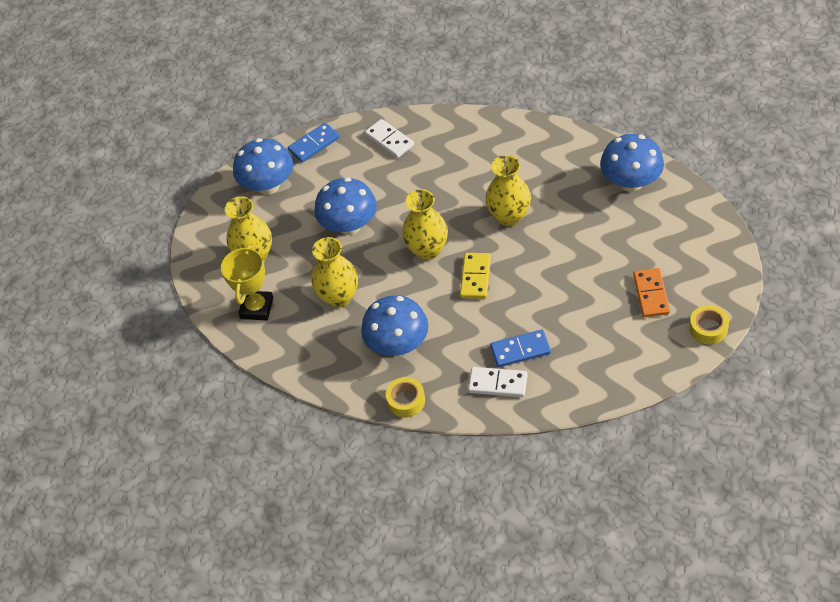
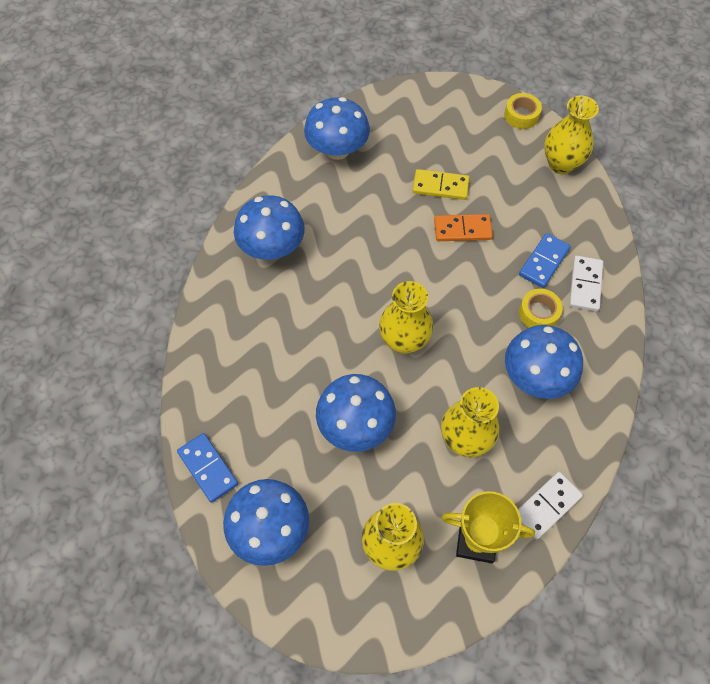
camera: 95 degrees left, 10 degrees up
(389, 140) = (223, 375): white domino -> white domino (547, 505)
(406, 401) = (609, 371): yellow tape -> yellow tape (538, 313)
(475, 277) = (447, 295): yellow domino -> yellow domino (440, 186)
(509, 216) = (366, 258): yellow vase -> yellow vase (561, 164)
(512, 152) = (272, 247): none -> blue mushroom
(520, 350) = (544, 262): blue domino -> blue domino turned 45 degrees clockwise
(651, 294) = (480, 151): orange domino -> orange domino (462, 230)

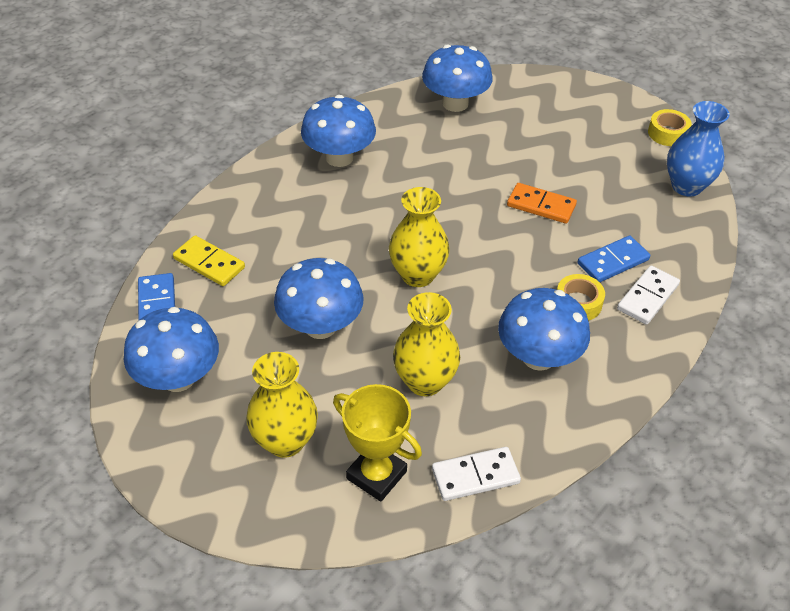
camera: 25 degrees right, 15 degrees down
(440, 186) = (541, 163): yellow domino -> yellow domino (209, 263)
(561, 164) = (686, 186): yellow vase -> blue vase

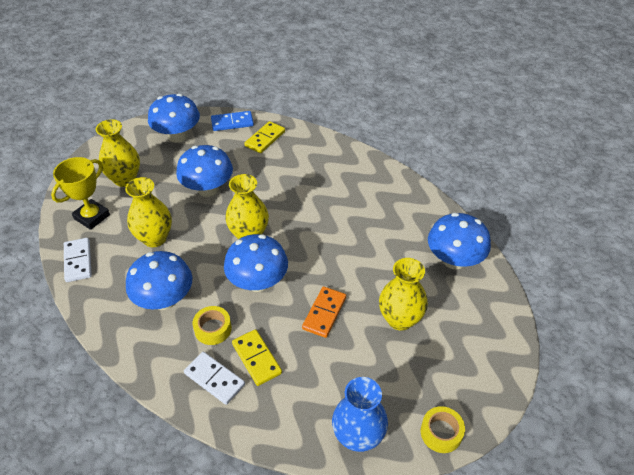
camera: 90 degrees right, 0 degrees up
(339, 157) = (372, 191): blue mushroom -> blue mushroom (258, 282)
(541, 149) = (400, 319): none -> yellow vase
(613, 262) = (256, 358): blue domino -> yellow domino

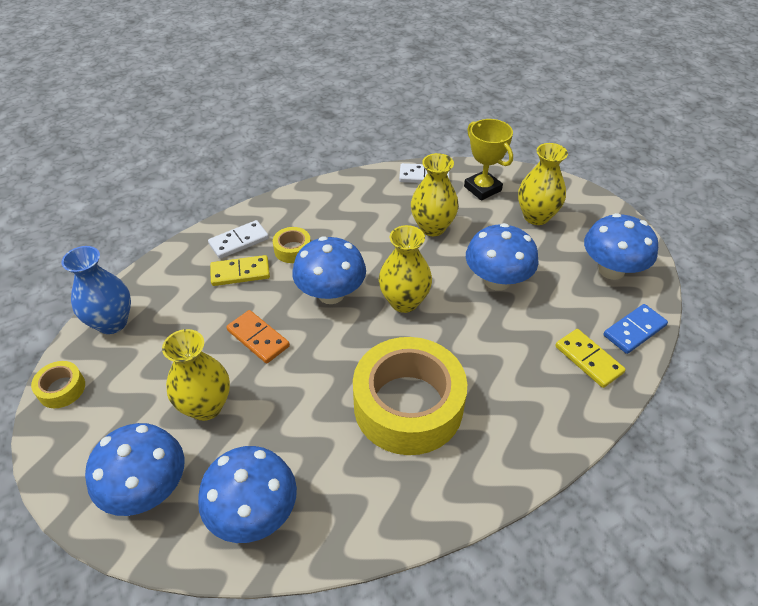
camera: 110 degrees right, 0 degrees up
(164, 300) = (346, 223): blue mushroom -> blue mushroom (148, 489)
(232, 122) = (634, 330): blue domino -> blue domino turned 45 degrees clockwise
(340, 210) = (408, 405): none -> yellow tape

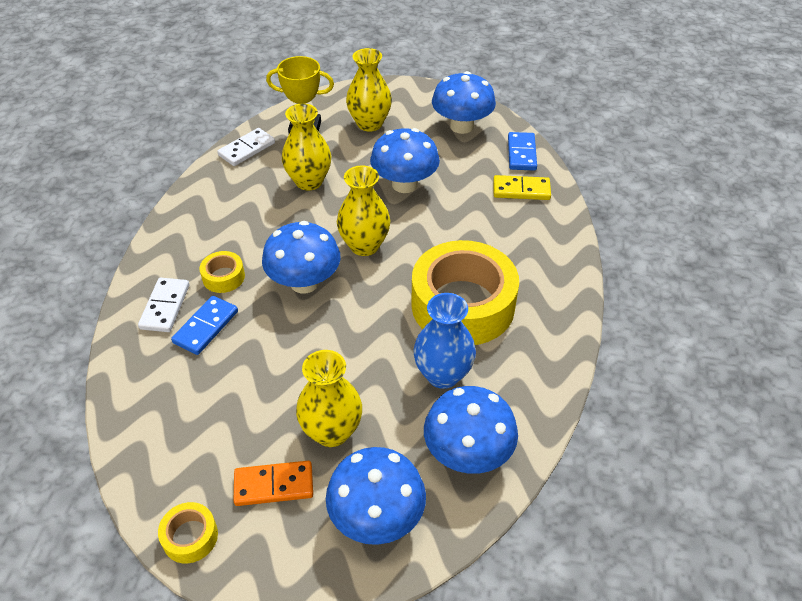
camera: 50 degrees left, 0 degrees up
(112, 322) = (150, 455): blue vase -> blue vase (443, 375)
(240, 272) = (206, 327): yellow domino -> blue domino
(258, 338) = (297, 356): orange domino -> orange domino (274, 485)

